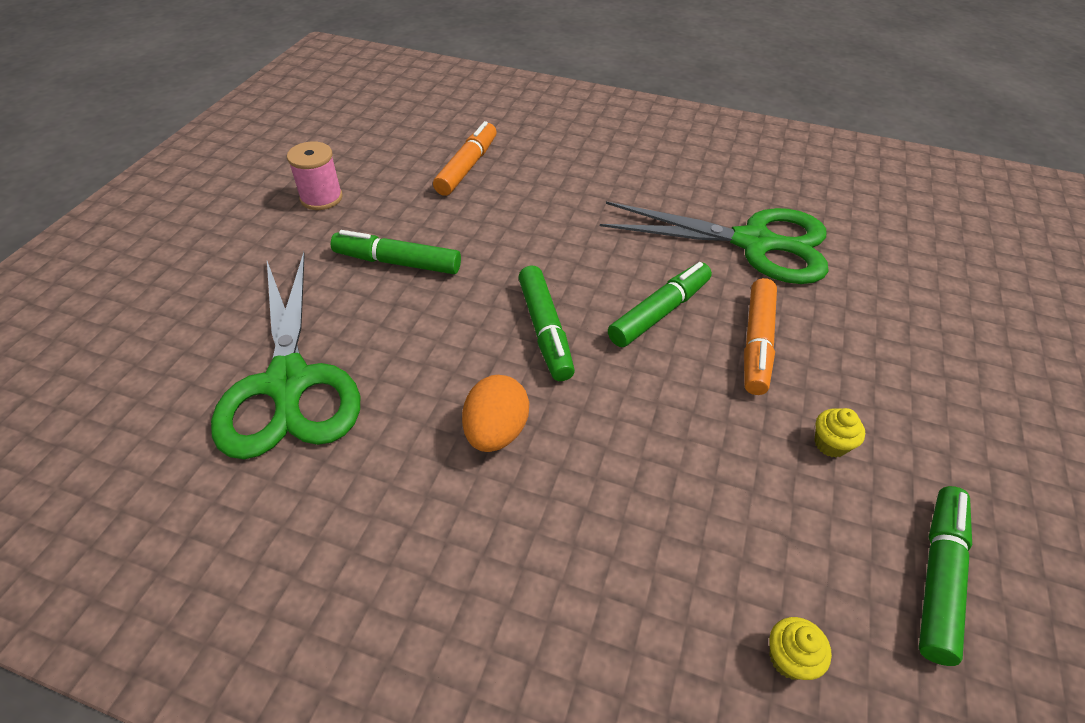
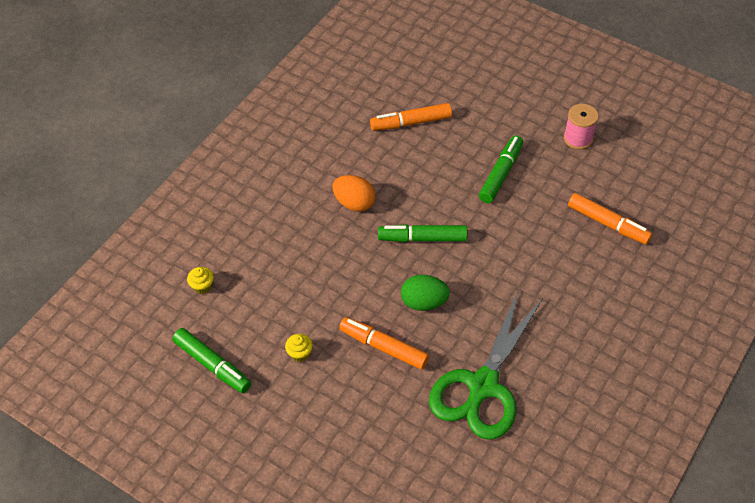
camera: 105 degrees right, 5 degrees up
(288, 383) = (411, 122): green scissors -> orange marker
(660, 312) = (423, 302): green marker -> green egg

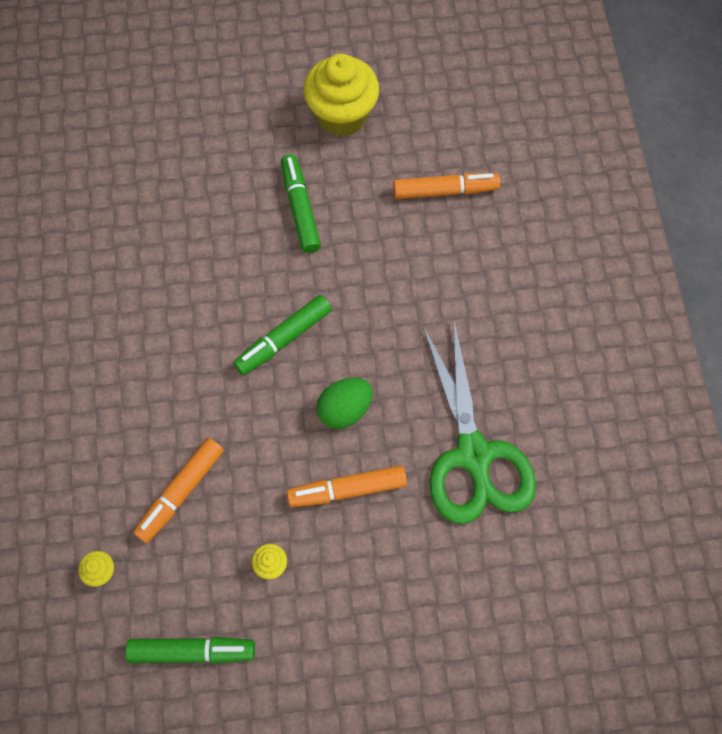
camera: 40 degrees left, 15 degrees up
(354, 203) = (180, 351): orange egg -> none
(411, 122) = (160, 213): orange marker -> orange marker (180, 492)
(578, 138) = (342, 115): pink spool -> yellow cupcake

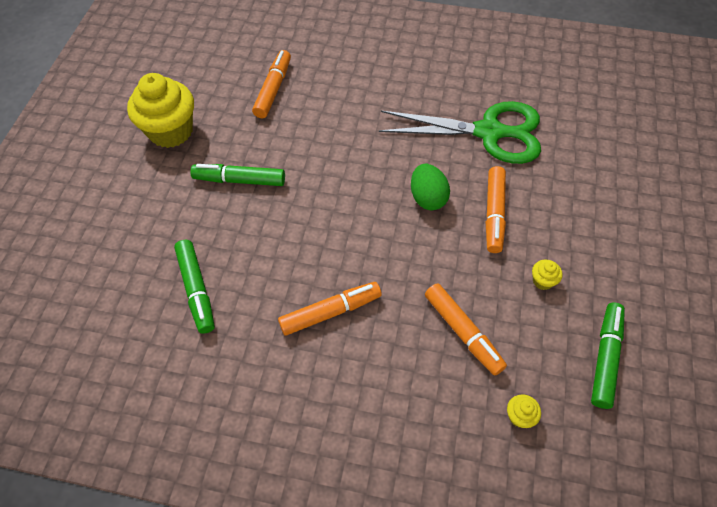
camera: 70 degrees left, 10 degrees down
(166, 355) = (330, 312): none -> orange marker
(283, 339) = (351, 222): green marker -> green marker (196, 290)

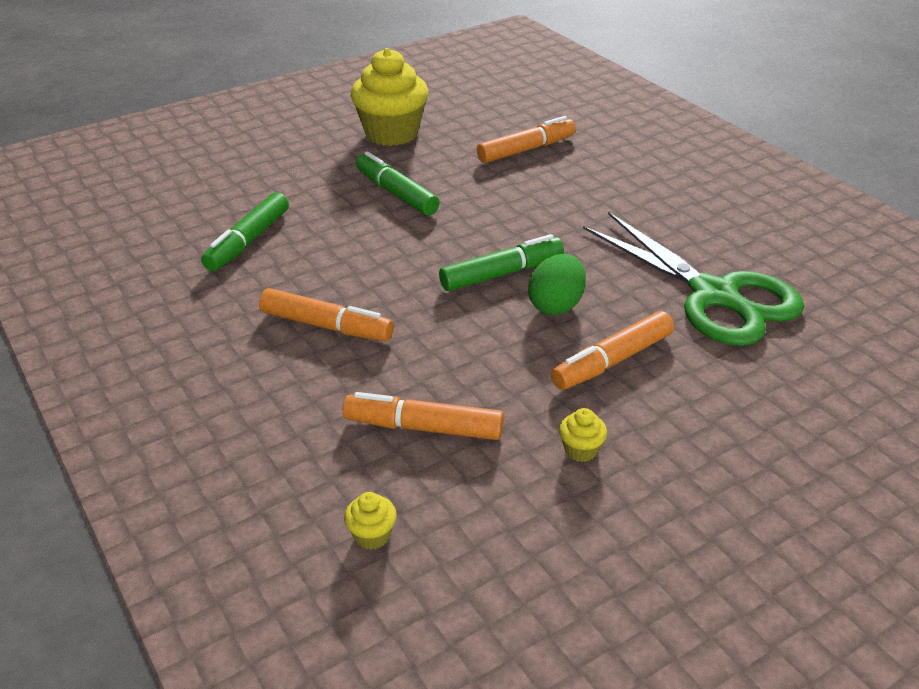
camera: 45 degrees right, 20 degrees down
(463, 332) = (423, 427): orange marker -> orange marker turned 90 degrees clockwise
(605, 358) = (550, 568): green marker -> green marker (502, 273)

